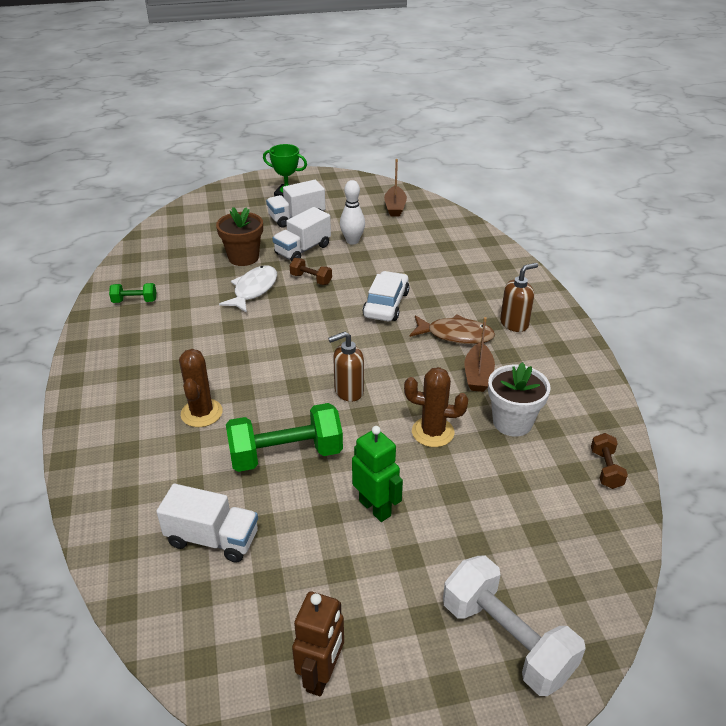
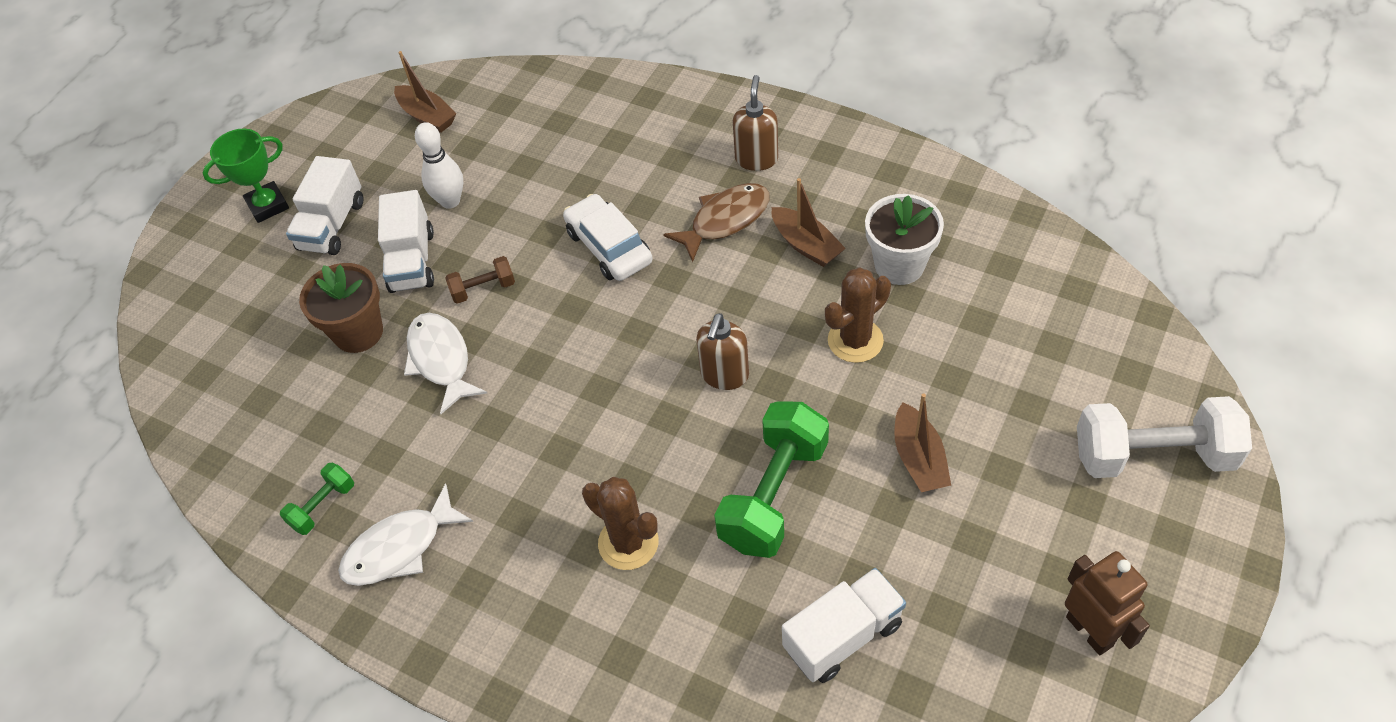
camera: 45 degrees left, 15 degrees up
(131, 336) = (400, 548): none -> white fish
(375, 508) = (918, 458): green robot -> brown boat
(606, 469) = (1020, 239): brown dumbbell -> none

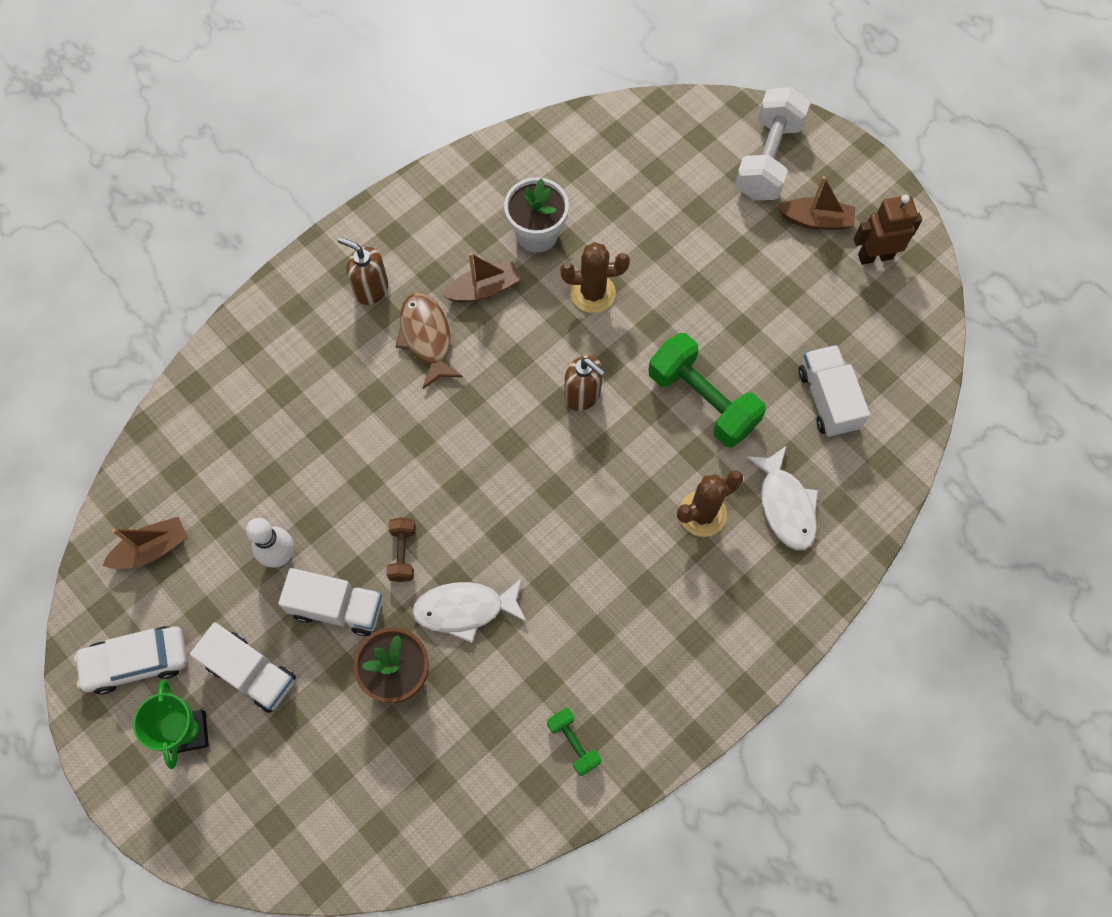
camera: 75 degrees left, 15 degrees up
(400, 548) = (639, 687): white fish -> white fish (785, 505)
(609, 247) = (408, 436): white car -> white car (137, 661)
(855, 340) = (593, 293): brown cactus -> brown cactus turned 75 degrees counterclockwise
(918, 458) = (712, 296): brown boat -> brown boat (816, 220)

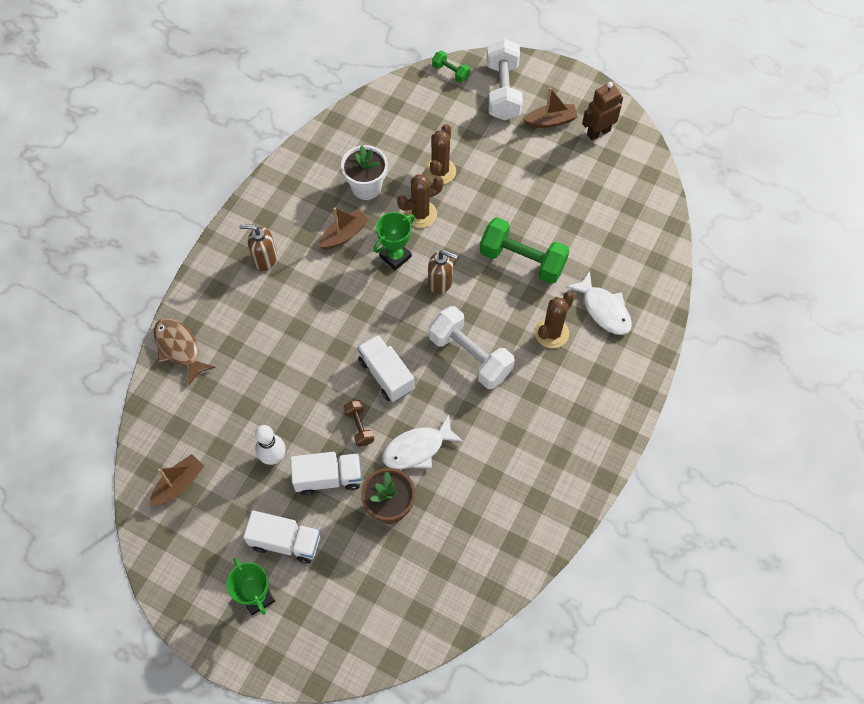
camera: 20 degrees left, 5 degrees down
(137, 661) = (199, 563): white car -> none
(426, 338) = (317, 279): brown fish -> brown fish (179, 348)
(538, 340) = (395, 256): none -> green trophy
(573, 743) = (526, 509): green dumbbell -> green dumbbell (450, 72)
(582, 508) = (470, 356): none -> white dumbbell
(641, 243) = (440, 171): none -> brown cactus
(827, 399) = (604, 233): white truck -> white truck (386, 375)

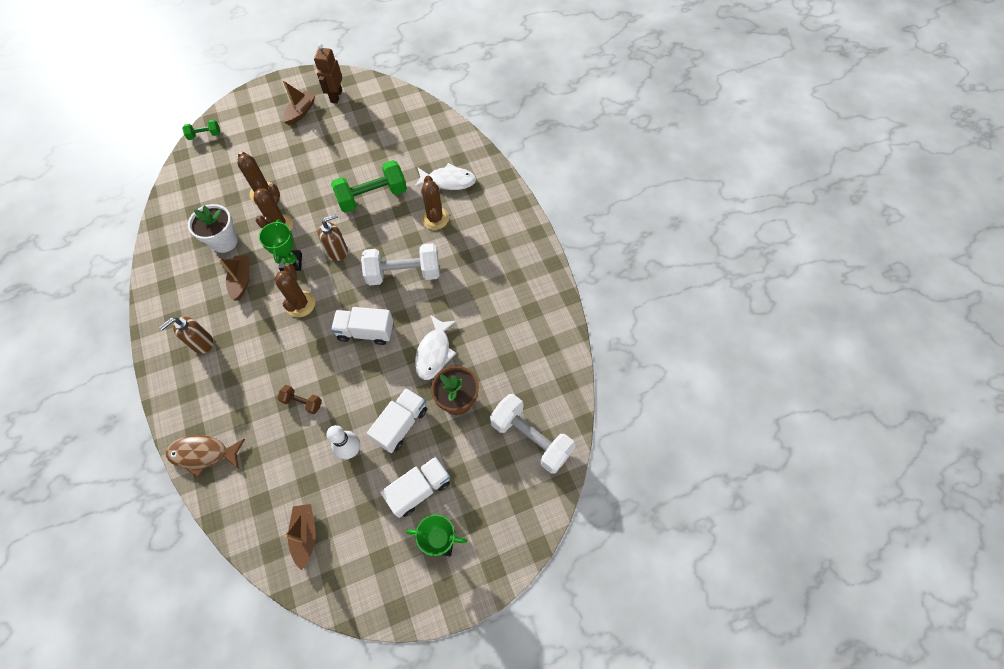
camera: 50 degrees left, 0 degrees up
(359, 427) = (384, 376): brown dumbbell -> brown dumbbell (302, 402)
(364, 299) = (300, 304): none -> brown cactus
(503, 91) = (251, 119): white dumbbell -> white dumbbell (530, 438)

